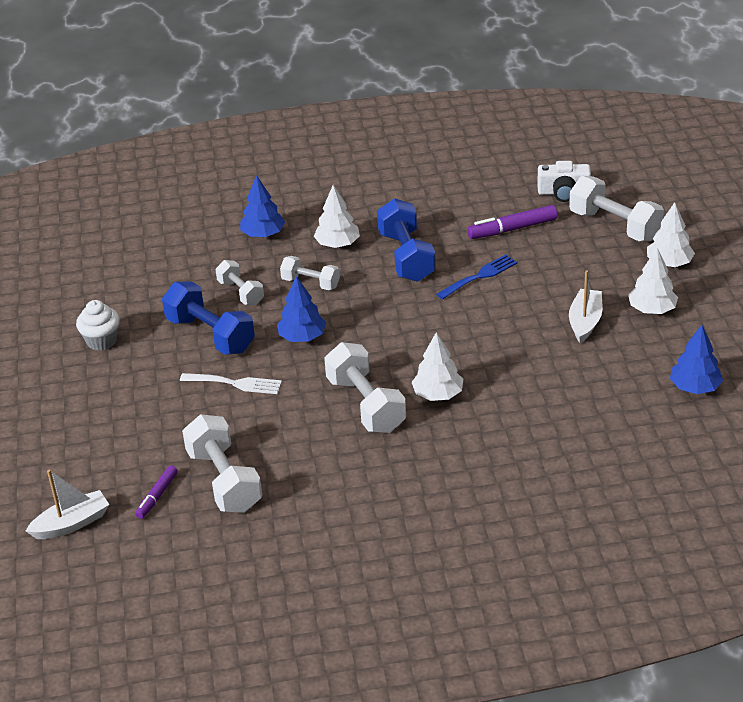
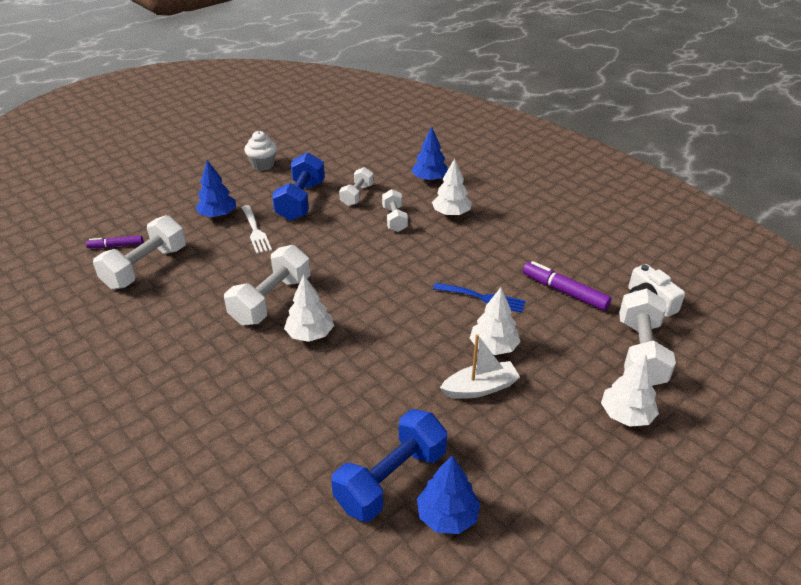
camera: 55 degrees right, 0 degrees up
(71, 524) = (74, 224): white boat -> none
(302, 337) = (329, 240): blue tree -> blue tree (218, 215)
(406, 257) = (469, 250): blue dumbbell -> blue dumbbell (391, 479)
(652, 309) = (542, 430): white tree -> white tree (493, 347)

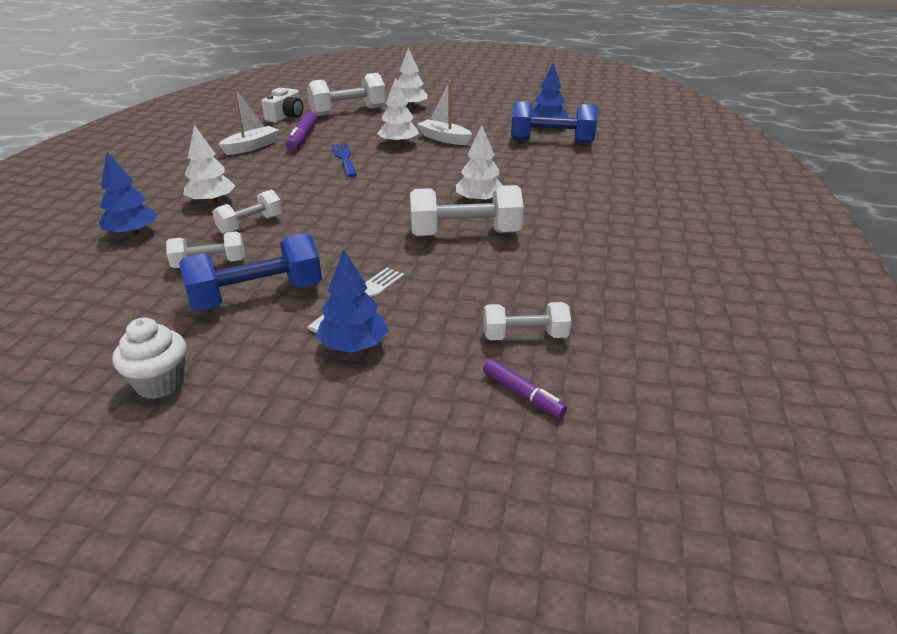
camera: 125 degrees left, 5 degrees down
(146, 268) = (525, 336): white dumbbell -> white dumbbell, size x0.60
(560, 256) = (251, 147): none -> white boat

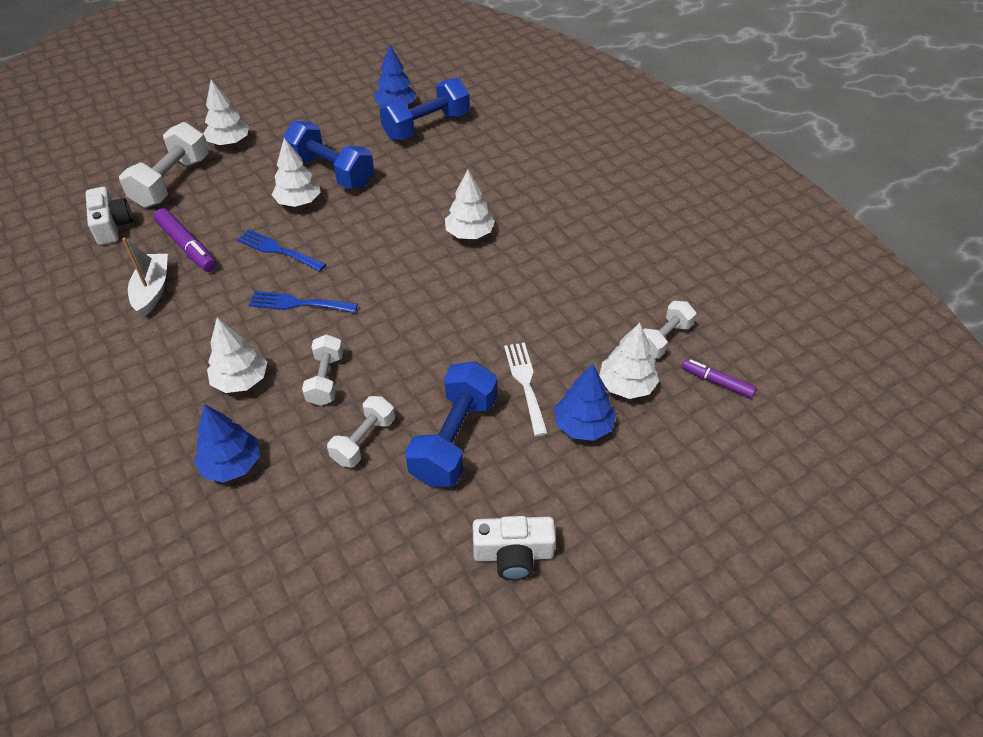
camera: 45 degrees left, 15 degrees up
(160, 383) = (513, 554): white cupcake -> white camera
(307, 185) = (298, 303): none -> blue fork
(435, 344) = (626, 385): none -> white tree
(444, 139) = (331, 172): white boat -> blue dumbbell
(465, 234) = (507, 275): white dumbbell -> none
(523, 394) = (717, 382): purple marker -> purple marker turned 150 degrees counterclockwise

